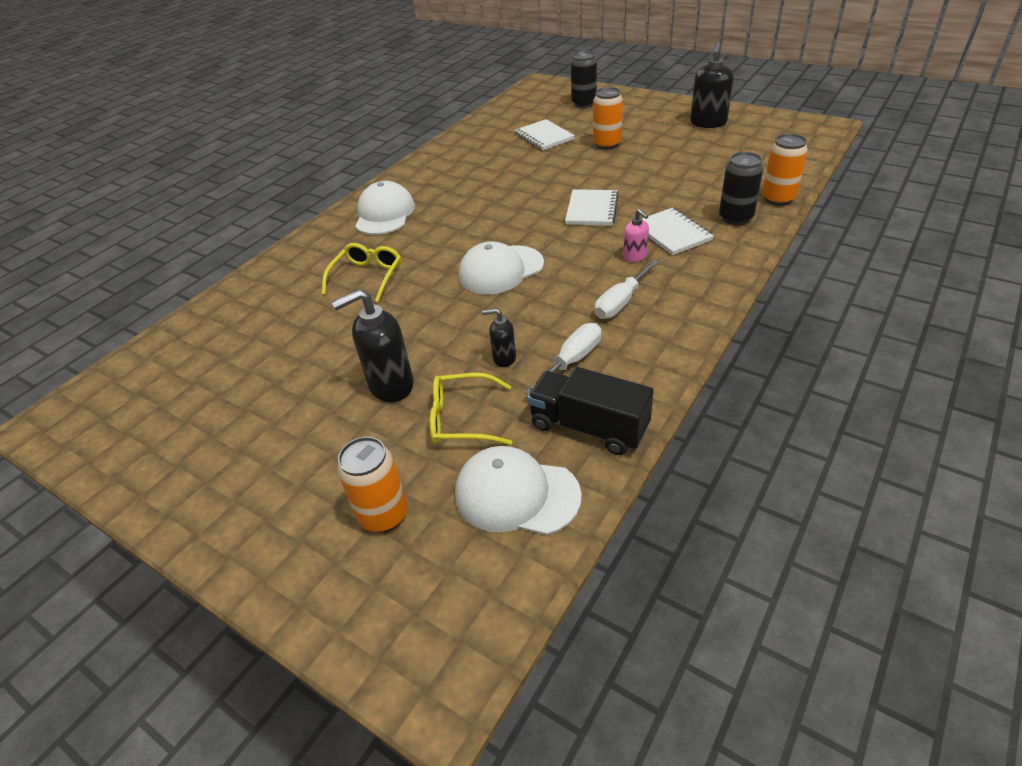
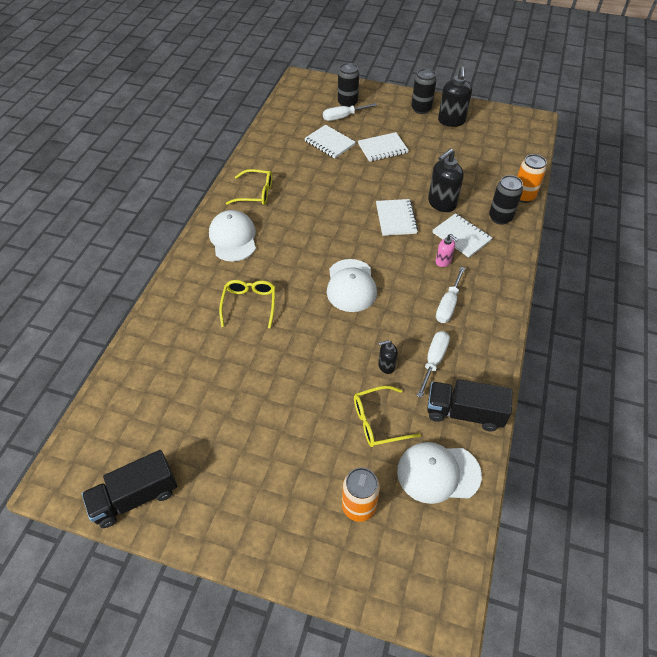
camera: 20 degrees left, 10 degrees up
(120, 452) = (135, 497): none -> black truck
(391, 385) = (315, 402): black soap dispenser -> black soap dispenser (441, 203)
(433, 176) = (256, 193): none -> yellow glasses
(501, 270) = (351, 285): white cap -> white cap turned 45 degrees counterclockwise
(572, 115) = (343, 117): none -> white screwdriver
(607, 144) = (382, 148): orange can -> white notebook
(673, 111) = (421, 109): none -> black can

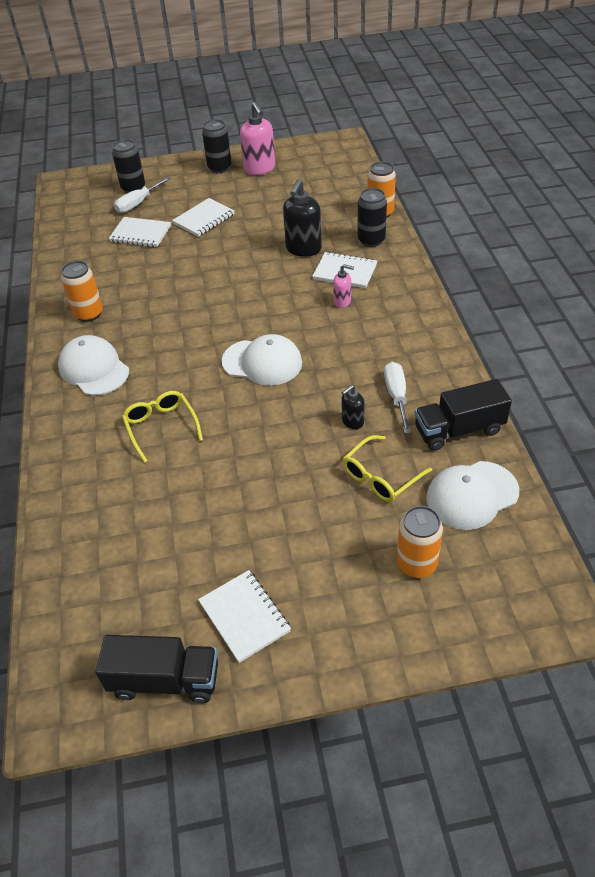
camera: 25 degrees left, 5 degrees down
(135, 497) = (165, 680): black truck -> black truck turned 120 degrees counterclockwise
(256, 193) = (89, 314): yellow glasses -> orange can
(351, 285) = (262, 362): white cap -> white cap turned 45 degrees counterclockwise
(396, 218) = (265, 280): white notebook -> white notebook (244, 616)
(448, 305) = (375, 339): white screwdriver -> none
(451, 121) = (260, 169): black soap dispenser -> pink soap dispenser

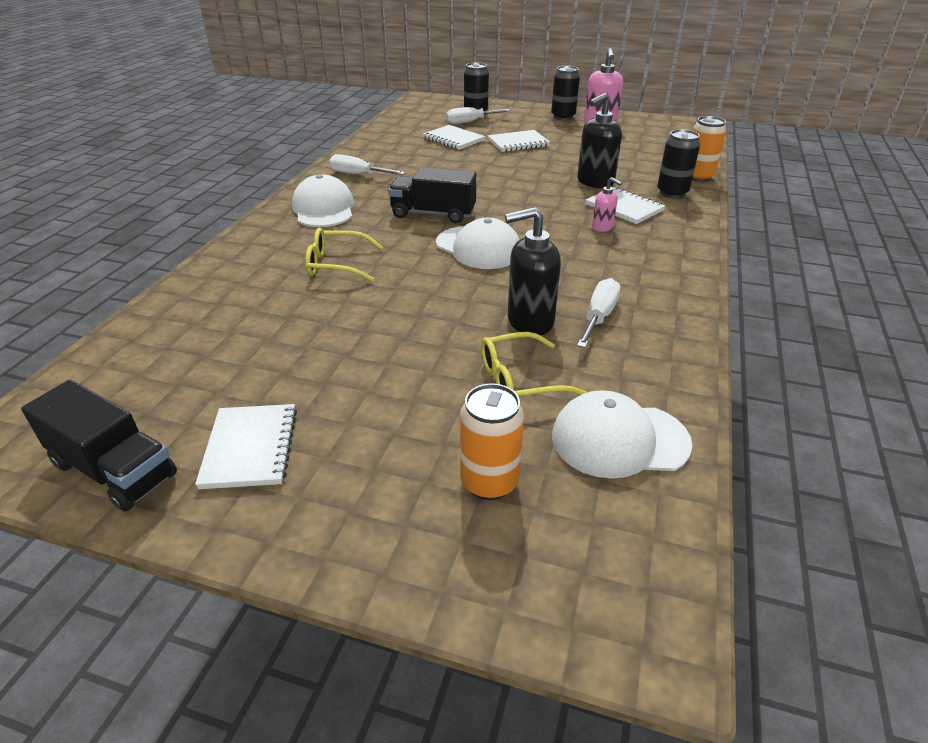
camera: 25 degrees right, 10 degrees down
(89, 314) = (358, 175): orange can -> white screwdriver
(161, 427) = (337, 264): yellow glasses -> yellow glasses turned 90 degrees counterclockwise
(352, 422) = (529, 321): black soap dispenser -> black soap dispenser, size x1.86
(459, 430) = (652, 370): black truck -> black truck (433, 214)

